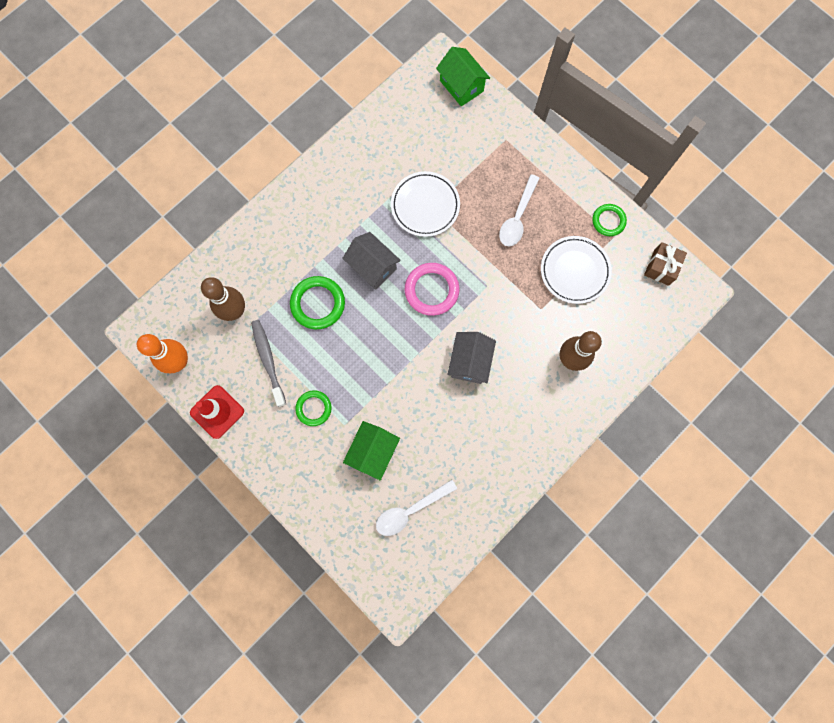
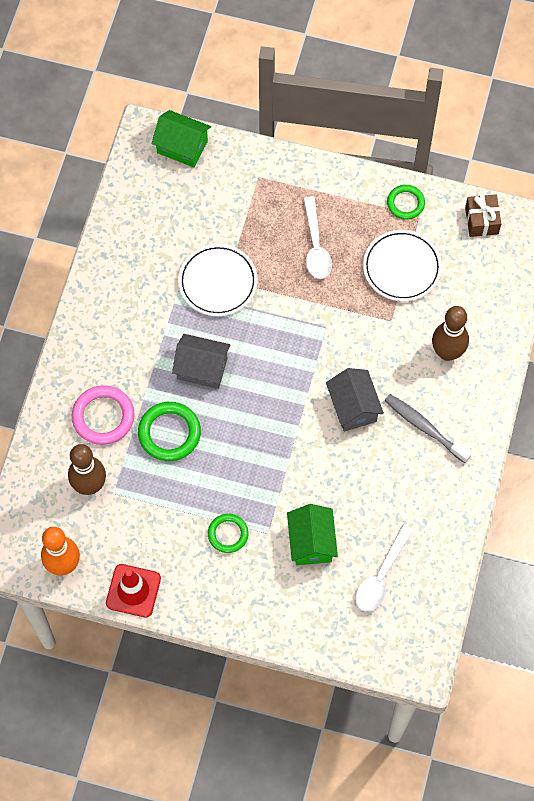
camera: 30 degrees left, 10 degrees down
(268, 360) = (154, 514): grey toothbrush -> grey toothbrush (424, 427)
(431, 290) = (274, 360): pink ring -> pink ring (103, 417)

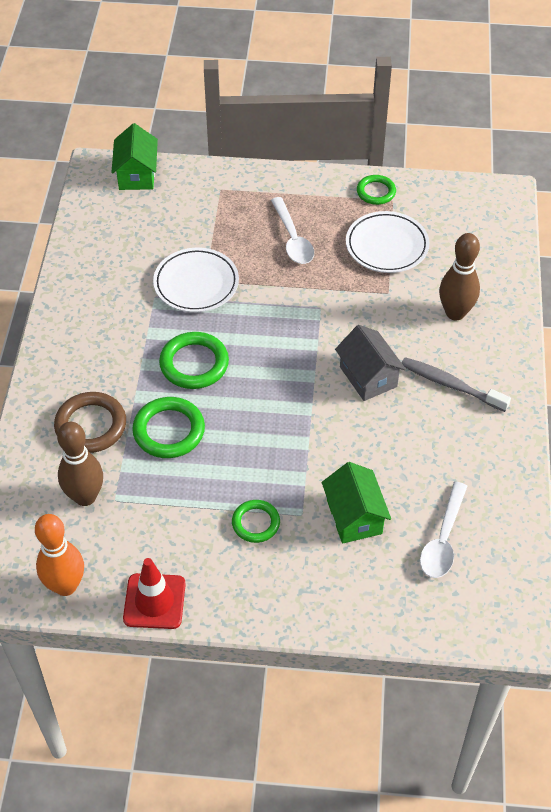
camera: 10 degrees left, 15 degrees down
(103, 417) = (91, 425): pink ring -> brown ring
(182, 147) = (137, 174): green house -> green house turned 75 degrees clockwise
(202, 368) = (194, 364): grey house -> green ring
(481, 221) = (456, 196): brown gift -> none

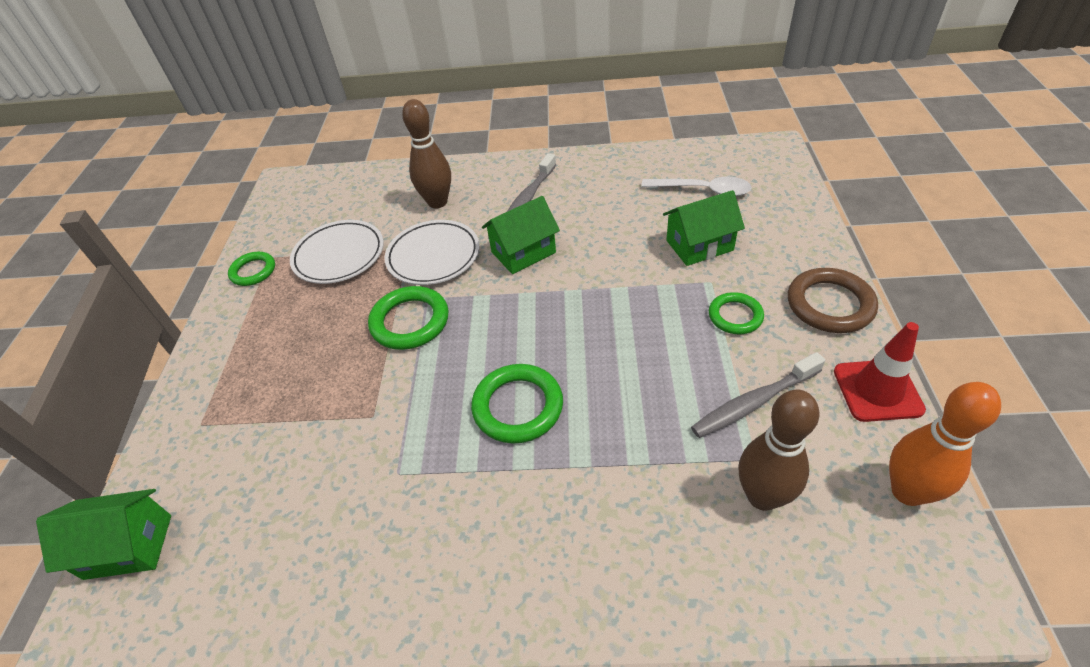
camera: 90 degrees left, 5 degrees down
(91, 425) = (641, 514): brown ring -> brown ring (830, 304)
(163, 512) = (753, 402): none -> grey toothbrush
(169, 431) = (630, 417): green ring -> green ring (410, 321)
(196, 283) = (377, 426): white plate -> white plate (433, 256)
(293, 239) = (313, 335): white spoon -> none
(368, 377) = (523, 252): grey house -> green house

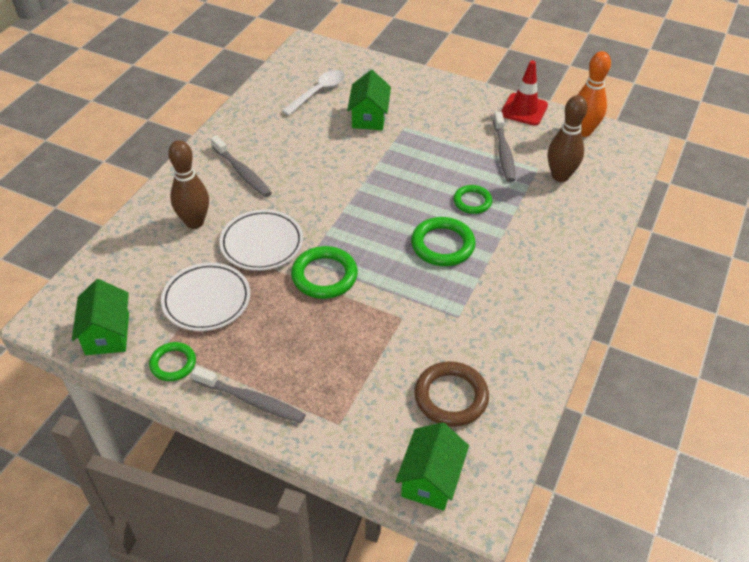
camera: 70 degrees left, 0 degrees up
(219, 343) = (252, 400): none -> grey toothbrush
(523, 252) = (302, 195): green house -> green house (107, 334)
(735, 316) = (439, 130): green ring -> green ring (472, 201)
(830, 304) = (457, 94): brown ring -> brown ring (451, 397)

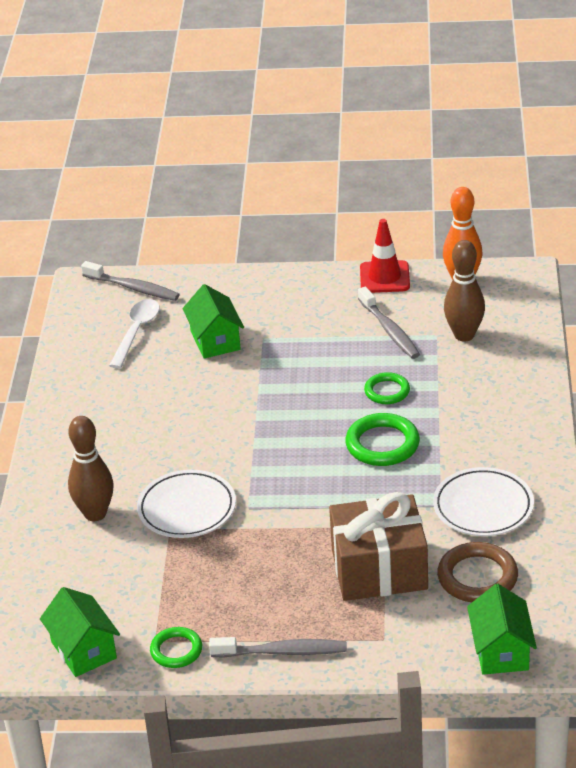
camera: 20 degrees left, 10 degrees down
(206, 300) = (167, 582): white plate -> white plate (483, 506)
(242, 172) = (111, 446): grey toothbrush -> grey toothbrush (133, 288)
(324, 276) = (277, 516): green ring -> none
(374, 355) = (379, 569): none -> brown gift

